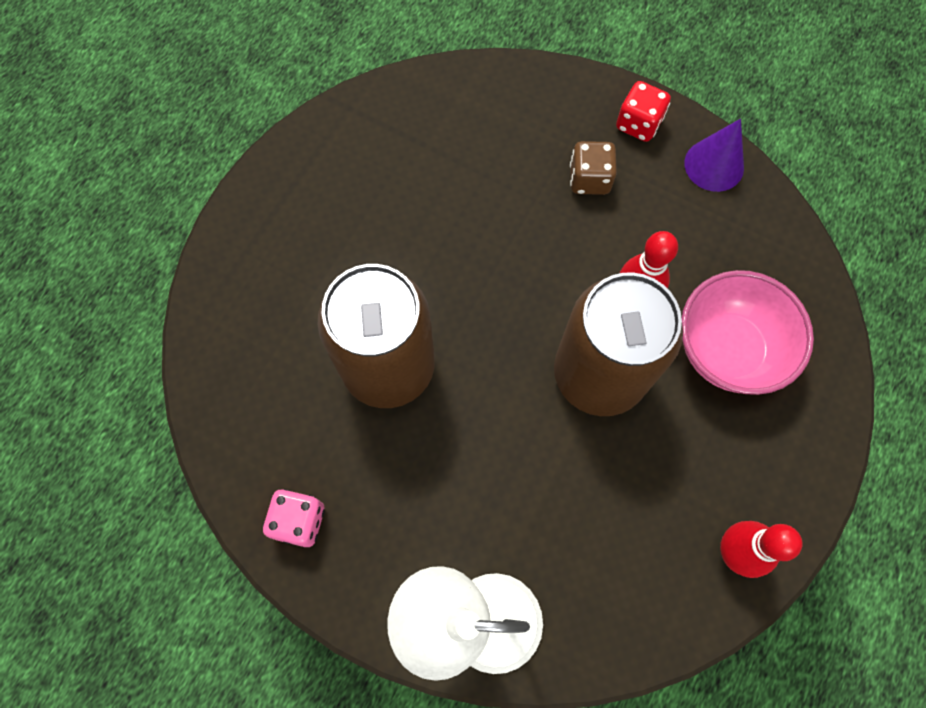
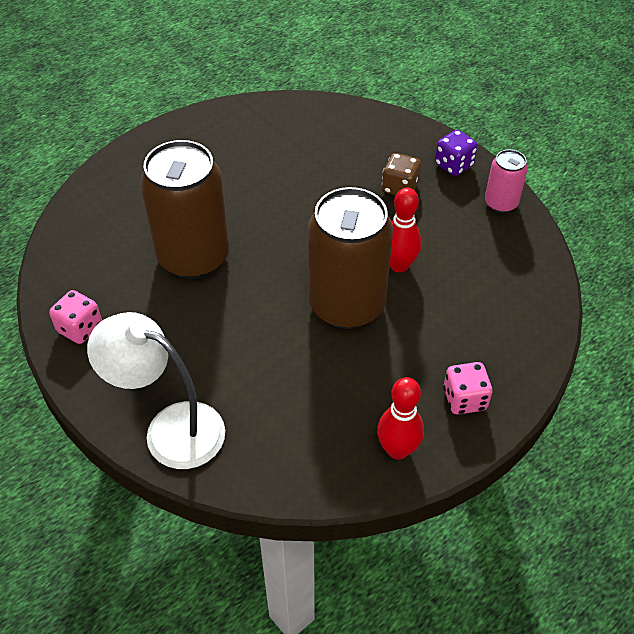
camera: 20 degrees right, 20 degrees down
(638, 124) = (453, 165): red dice -> purple dice
(714, 165) = (501, 203): purple cone -> pink can
(727, 350) = (455, 318): pink bowl -> none
(779, 458) = (464, 399): none -> pink dice

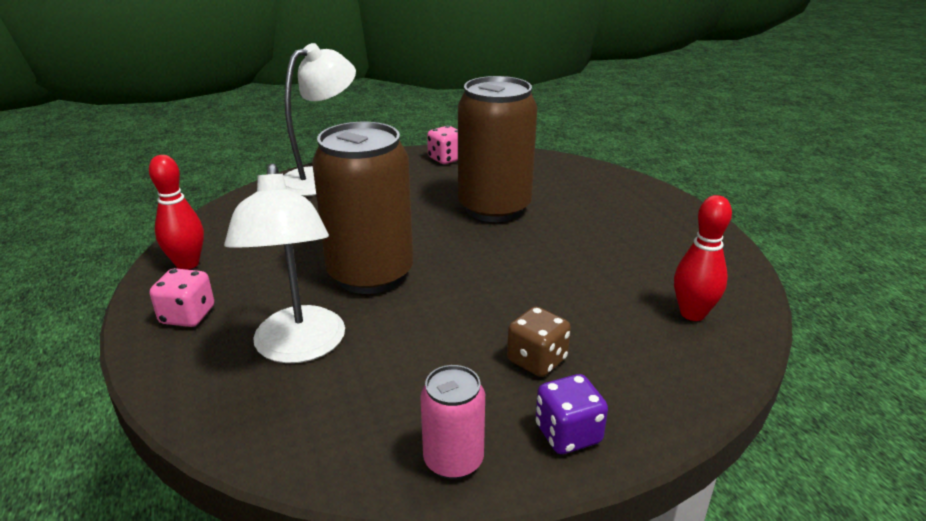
camera: 110 degrees right, 20 degrees down
(399, 265) = (399, 322): red bowling pin -> red bowling pin (692, 314)
(458, 308) = (299, 348): none -> white lamp

